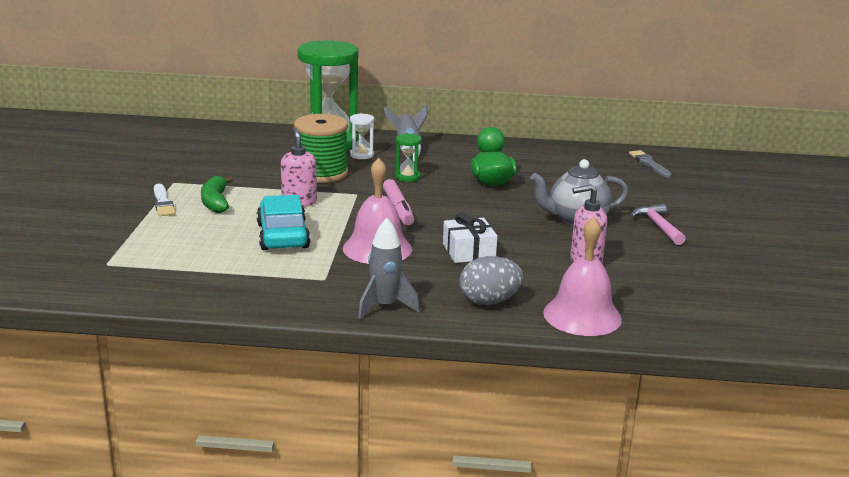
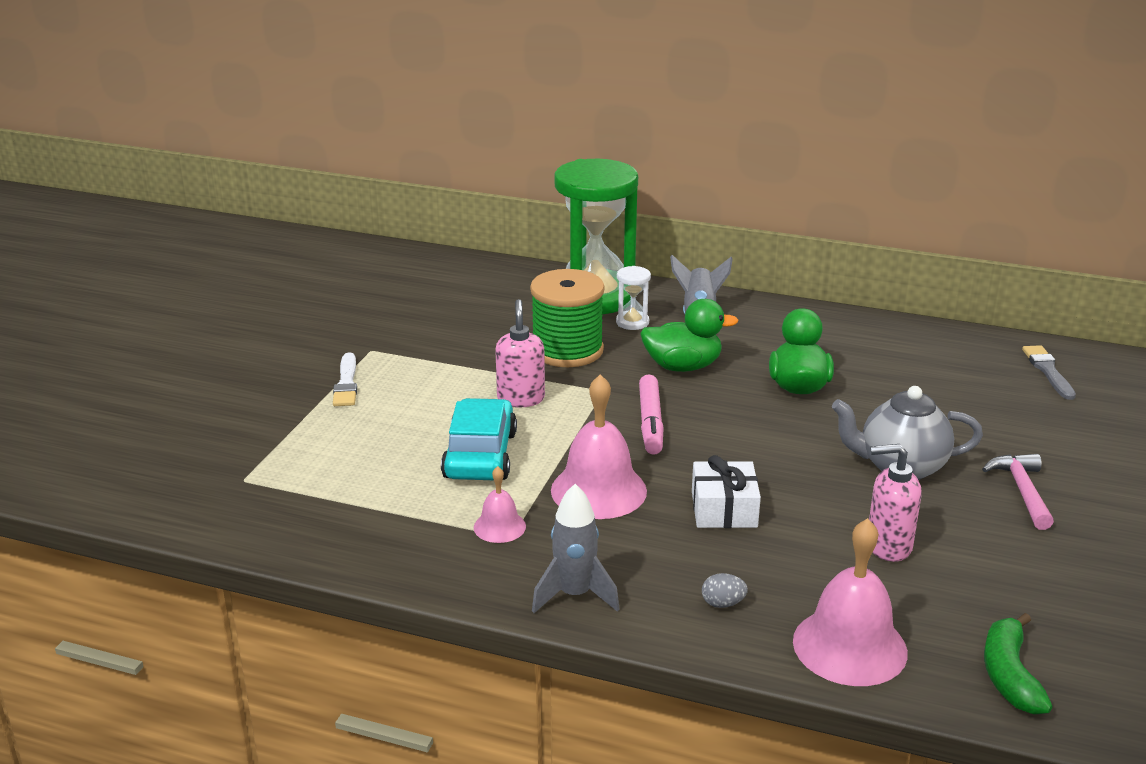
camera: 15 degrees right, 5 degrees up
(215, 202) = (413, 388): green banana -> green banana (1009, 675)
(314, 274) = (499, 526): none -> pink bell
(407, 177) = (683, 366): green hourglass -> green duck
(489, 301) = (722, 603): grey egg -> grey egg, size x0.50

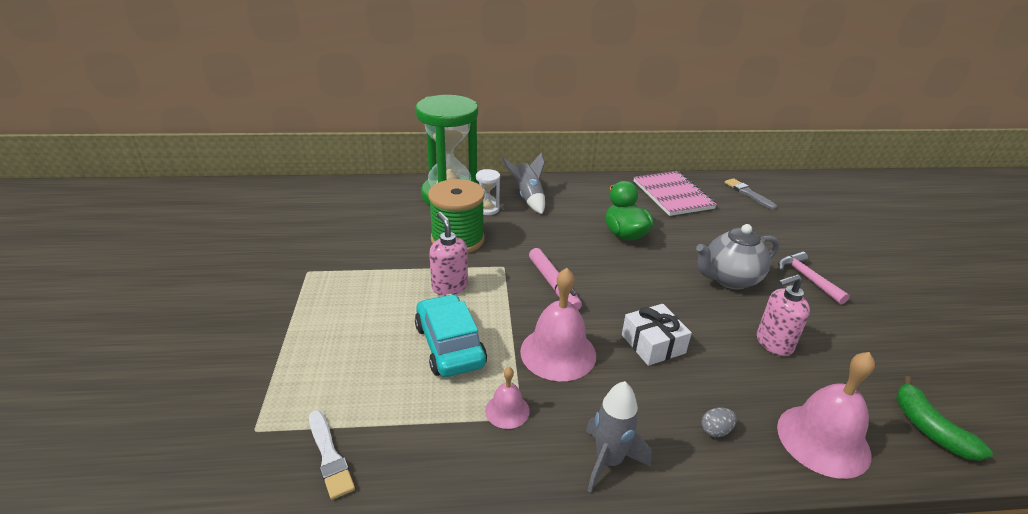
camera: 25 degrees left, 5 degrees up
(346, 383) = (302, 306): white brush -> white brush (329, 456)
(683, 366) = (543, 235): green duck -> none
(919, 351) = (672, 195): none -> pink notebook

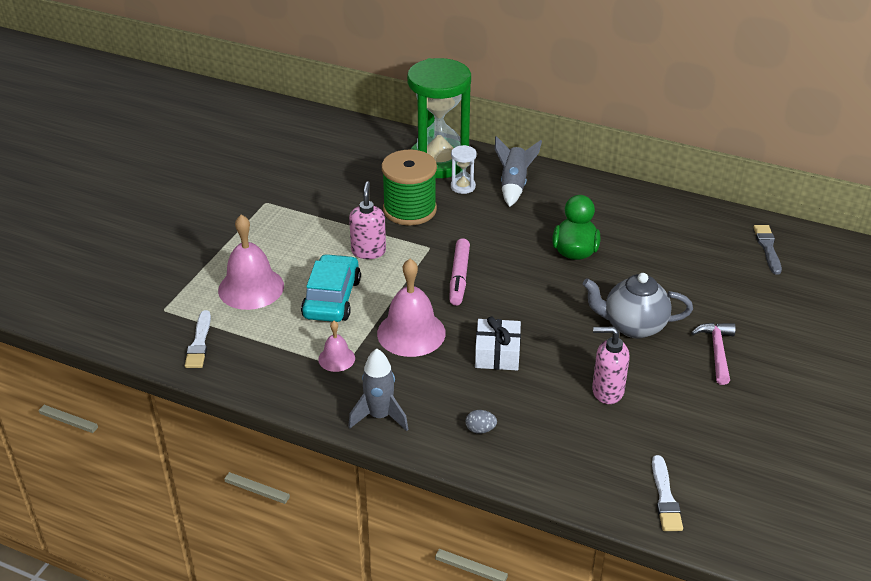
camera: 30 degrees right, 5 degrees up
(672, 195) = (674, 224): pink notebook -> none
(823, 440) = (560, 468): pink bell -> pink bell (251, 288)
(929, 428) = (665, 497): green banana -> white brush

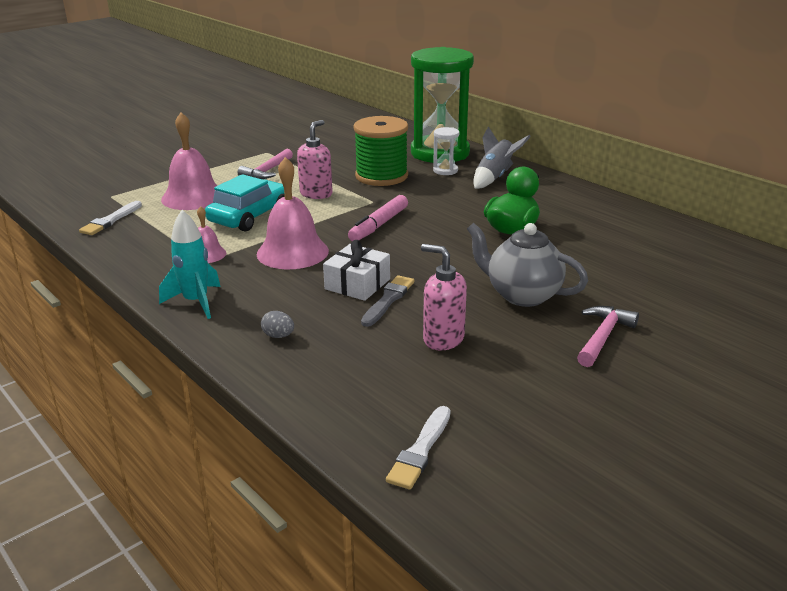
camera: 25 degrees right, 10 degrees down
(292, 231) = (267, 171): none -> pink hammer
(379, 416) = (196, 302): grey rocket -> turquoise rocket
(767, 248) = (737, 267): grey brush -> grey brush (388, 300)

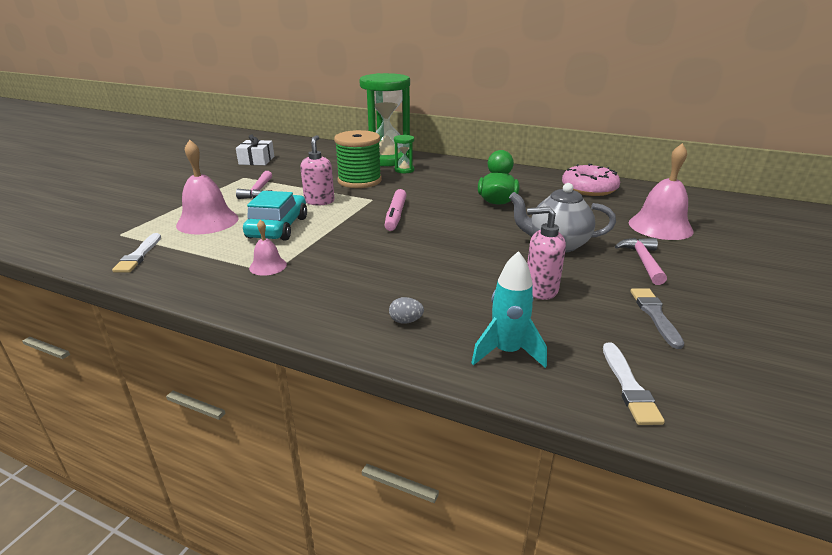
camera: 25 degrees left, 0 degrees up
(196, 302) = (298, 310): turquoise rocket -> turquoise rocket (507, 352)
(292, 252) = (345, 249): pink bell -> pink bell (660, 226)
(357, 284) = (427, 263): white gift -> white gift (256, 160)
(388, 300) = (465, 269): grey brush -> grey brush (655, 315)
(445, 171) = (404, 170): white hourglass -> green hourglass
(494, 177) = (445, 169): grey rocket -> none
(652, 234) = (589, 188): none -> pink donut

